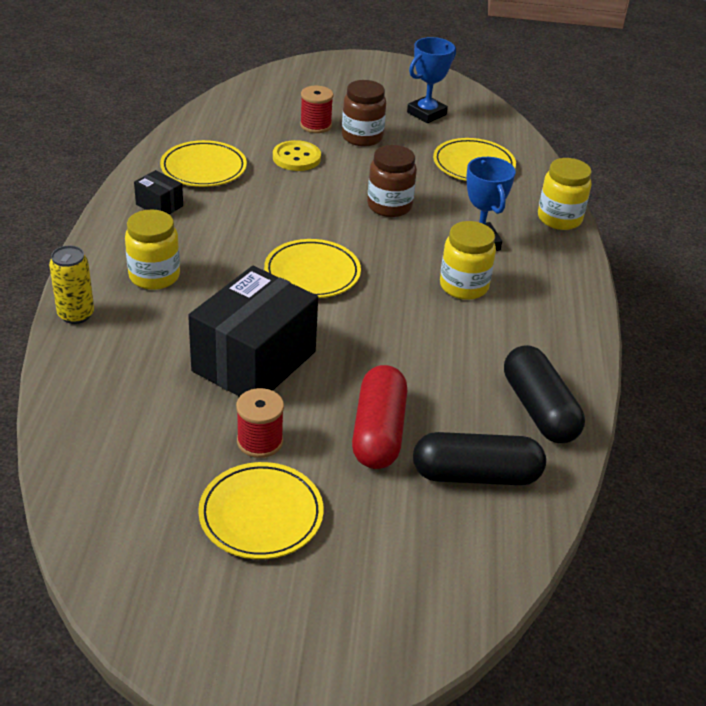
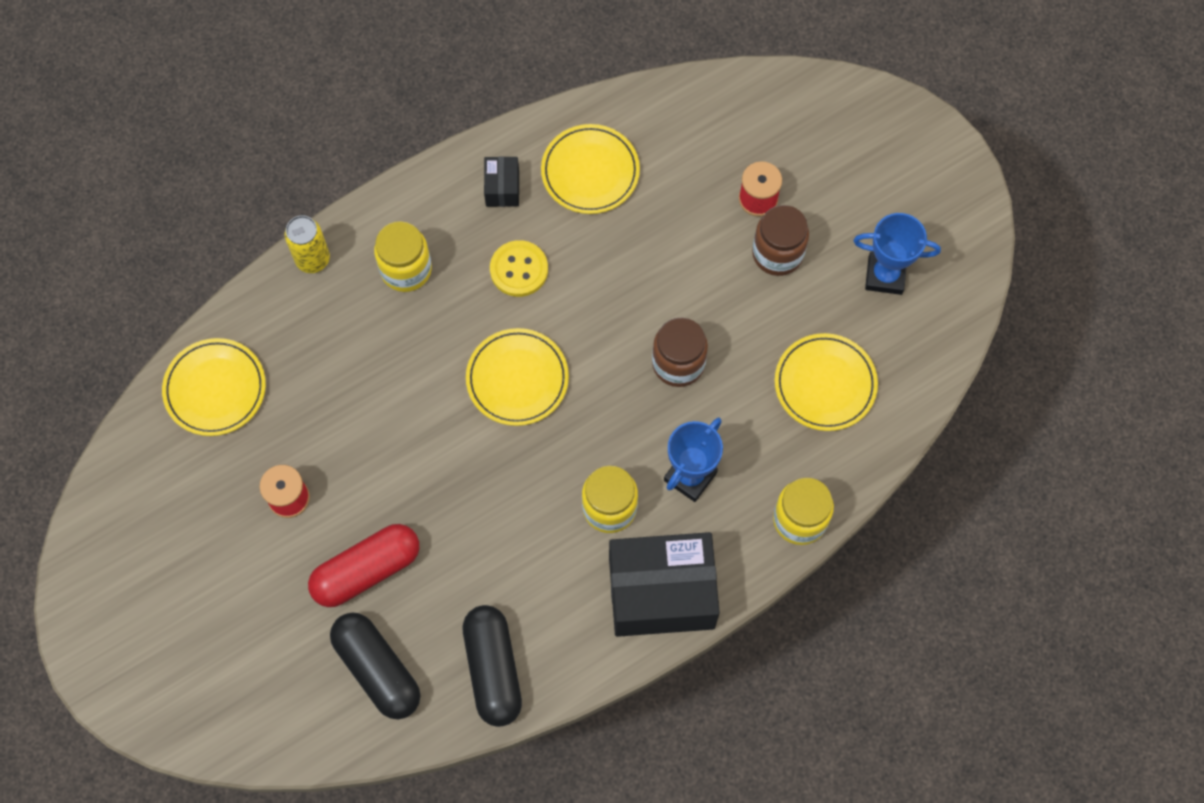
camera: 55 degrees right, 30 degrees up
(254, 361) = (369, 425): black box -> black box (661, 593)
(261, 515) = (221, 554): yellow plate -> yellow plate (215, 389)
(296, 158) = (683, 228): yellow button -> yellow button (519, 269)
(539, 409) = (493, 669): black capsule -> black capsule turned 45 degrees counterclockwise

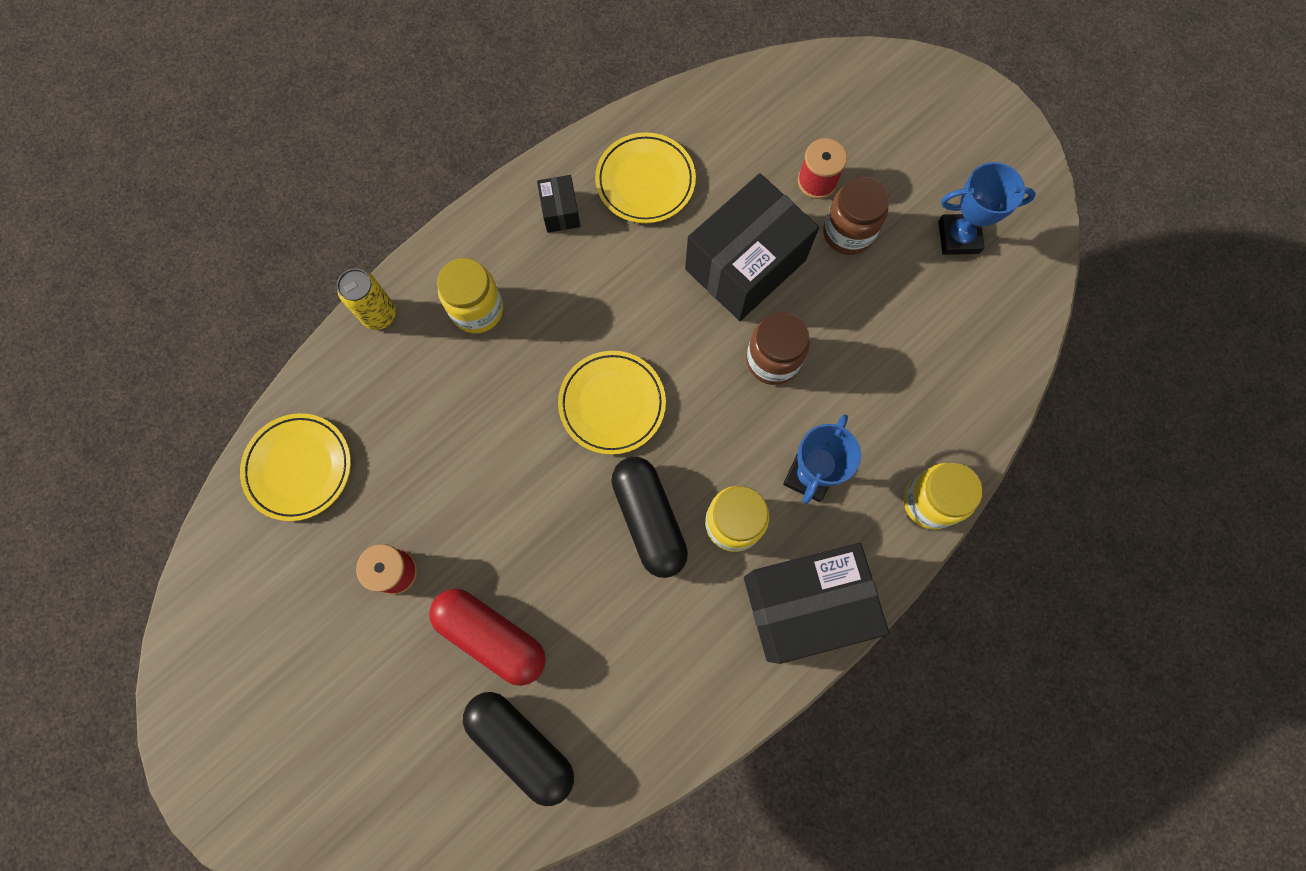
camera: 10 degrees left, 5 degrees up
(367, 570) = (491, 636): red capsule -> red capsule turned 75 degrees clockwise
(493, 669) = (645, 721): black capsule -> black capsule (649, 519)
(519, 269) = (592, 291): yellow button -> none
(671, 268) = (745, 265): none -> black box
(825, 384) = (924, 356): yellow plate -> none

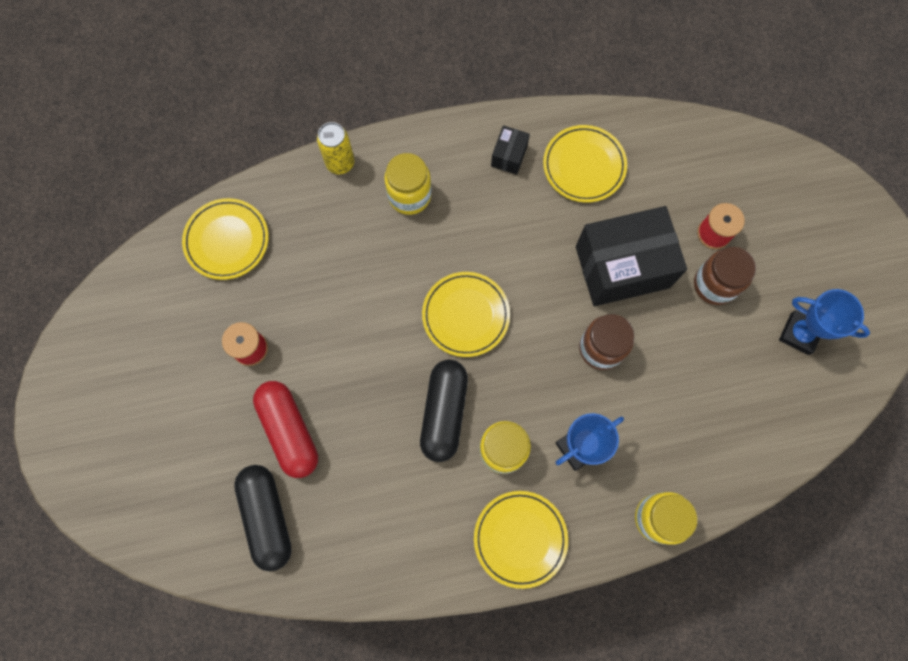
camera: 30 degrees right, 0 degrees up
(805, 605) = (520, 538): black box -> yellow plate

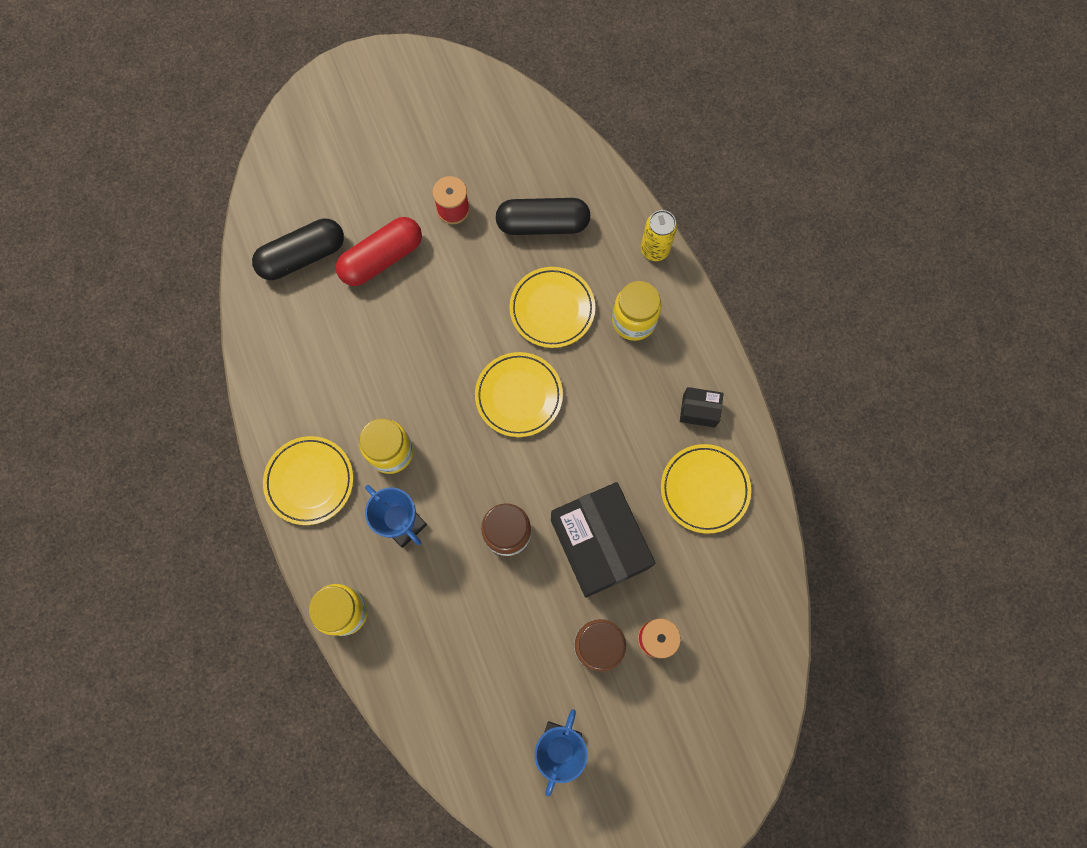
camera: 80 degrees right, 0 degrees up
(227, 241) = (553, 166): yellow plate -> yellow plate (552, 309)
(444, 412) = (419, 392): black capsule -> black capsule (543, 224)

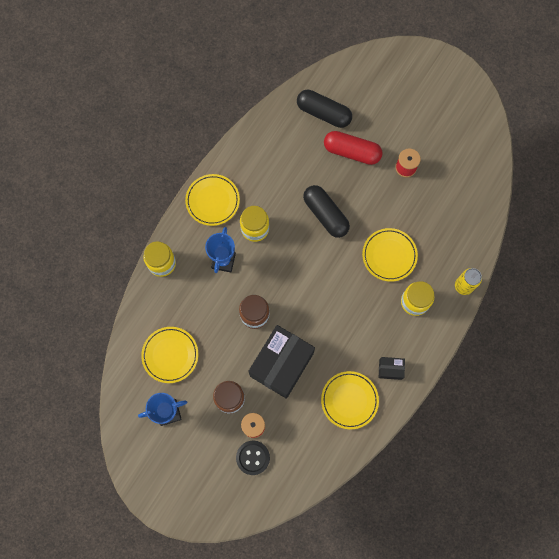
camera: 55 degrees right, 0 degrees up
(519, 396) = (330, 271): yellow plate -> yellow plate (170, 355)
(543, 224) = (432, 218): black capsule -> black capsule (325, 215)
(697, 668) = (253, 457): none -> black button
(699, 410) = (390, 369): black box -> black box turned 60 degrees counterclockwise

